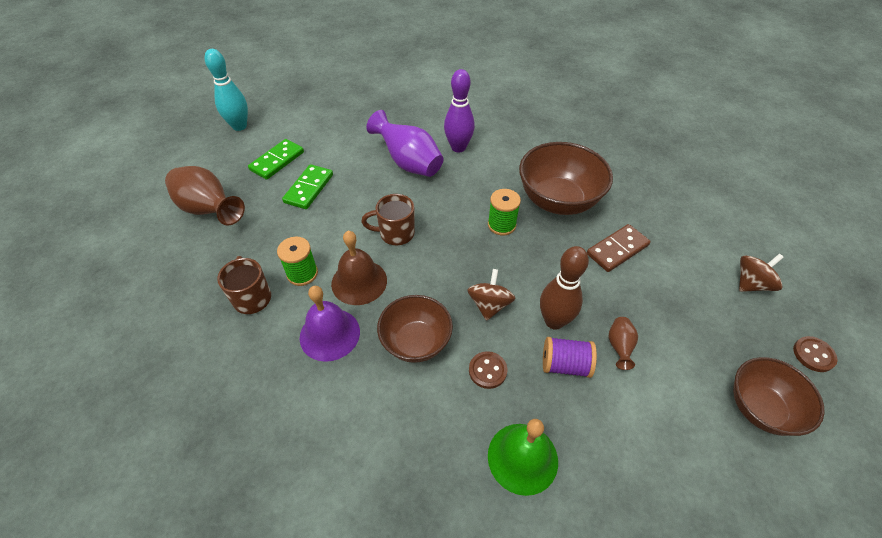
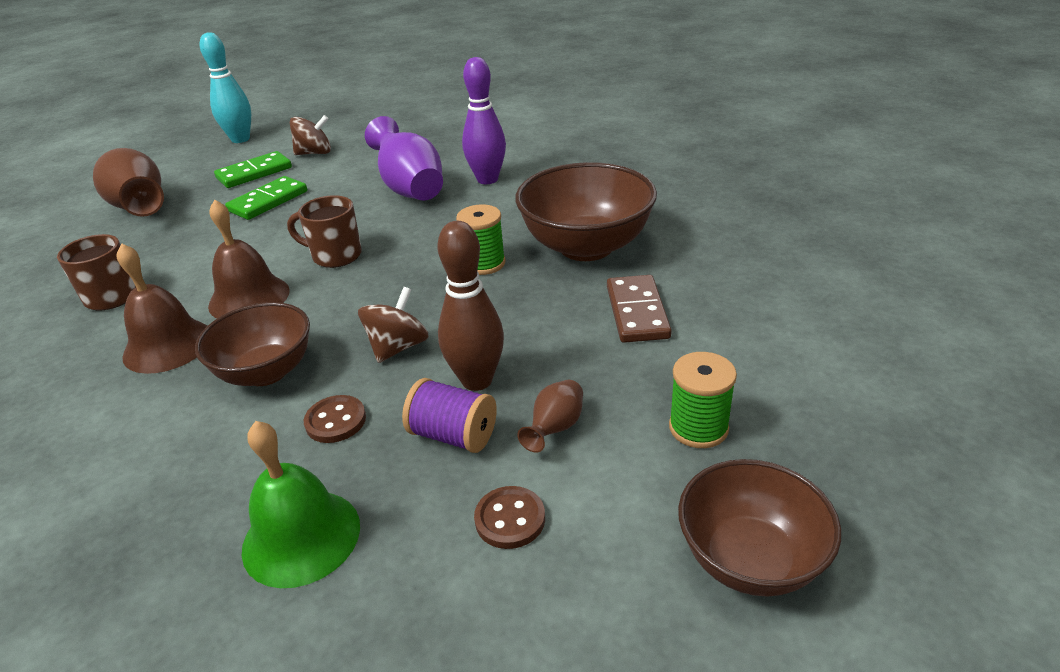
camera: 20 degrees right, 15 degrees down
(302, 273) = (189, 280): green spool -> green spool (698, 428)
(329, 334) = (168, 345): purple bell -> brown bell
(617, 250) = (637, 312): brown domino -> brown domino turned 75 degrees counterclockwise
(751, 284) = (843, 385): brown spinning top -> brown spinning top (314, 153)
(813, 355) = (906, 502): brown button -> brown button (510, 519)

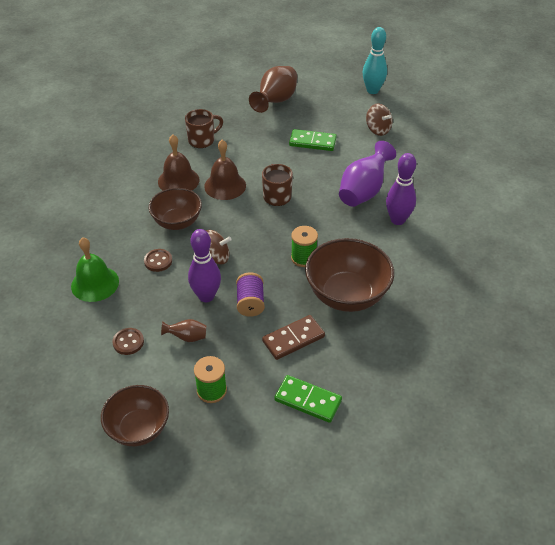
camera: 60 degrees right, 10 degrees up
(254, 173) = (338, 119): green domino -> green domino (308, 400)
(453, 435) = (167, 304): purple spool -> purple spool (250, 303)
(477, 380) = (206, 296): brown bowling pin -> purple bowling pin

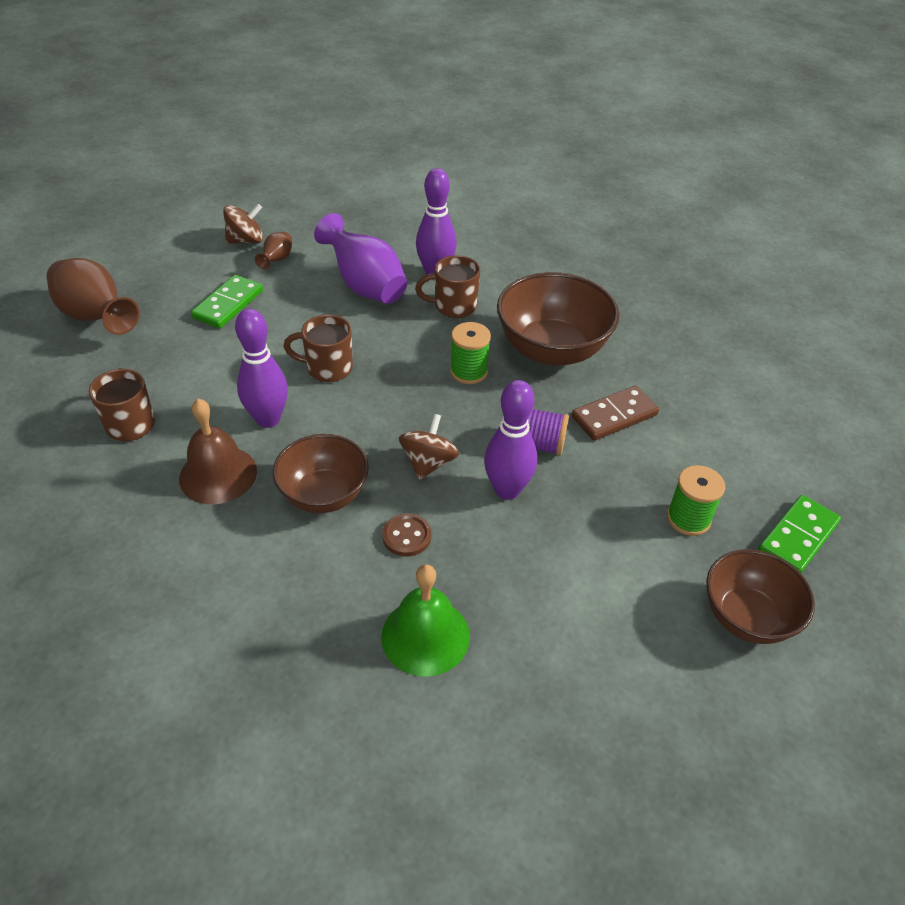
camera: 75 degrees left, 0 degrees up
(128, 342) = (575, 605): brown button -> none
(187, 337) = (583, 528): brown vase -> brown vase (277, 260)
(225, 186) = (268, 419): brown bell -> purple bowling pin
(293, 339) = (614, 416): brown domino -> brown domino turned 75 degrees clockwise
(308, 400) = (717, 427): green domino -> green domino (798, 537)
(366, 237) = (453, 306): none -> brown mug
(372, 90) = (154, 221): turquoise bowling pin -> none

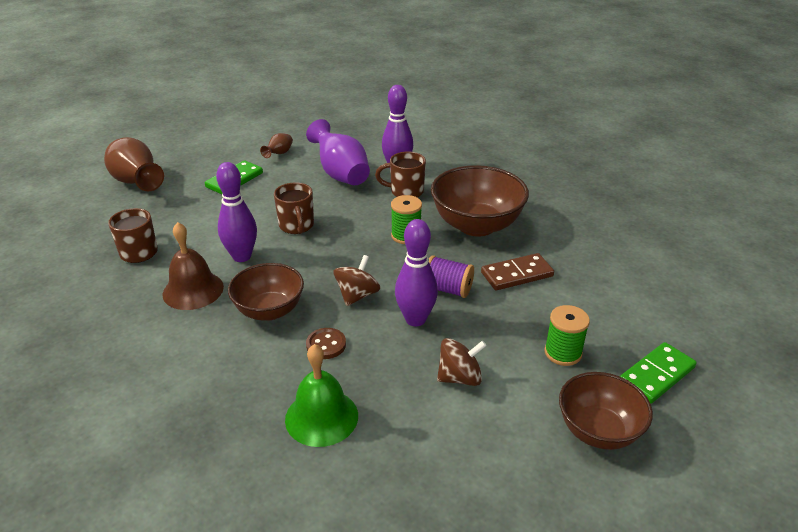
camera: 10 degrees right, 10 degrees down
(246, 240) = (260, 140): brown spinning top -> brown spinning top (459, 377)
(328, 368) = (297, 226): brown mug -> brown mug turned 120 degrees counterclockwise

